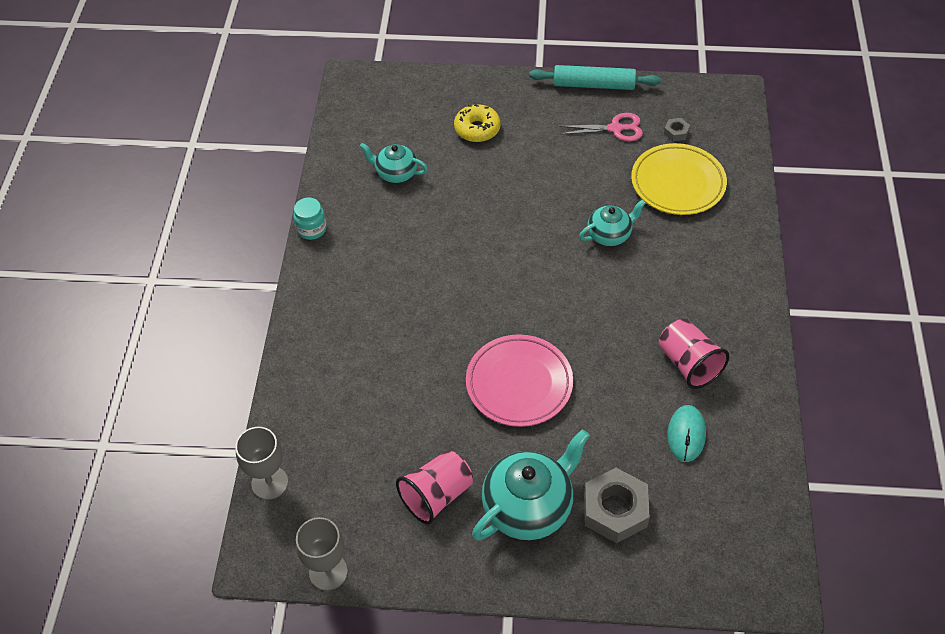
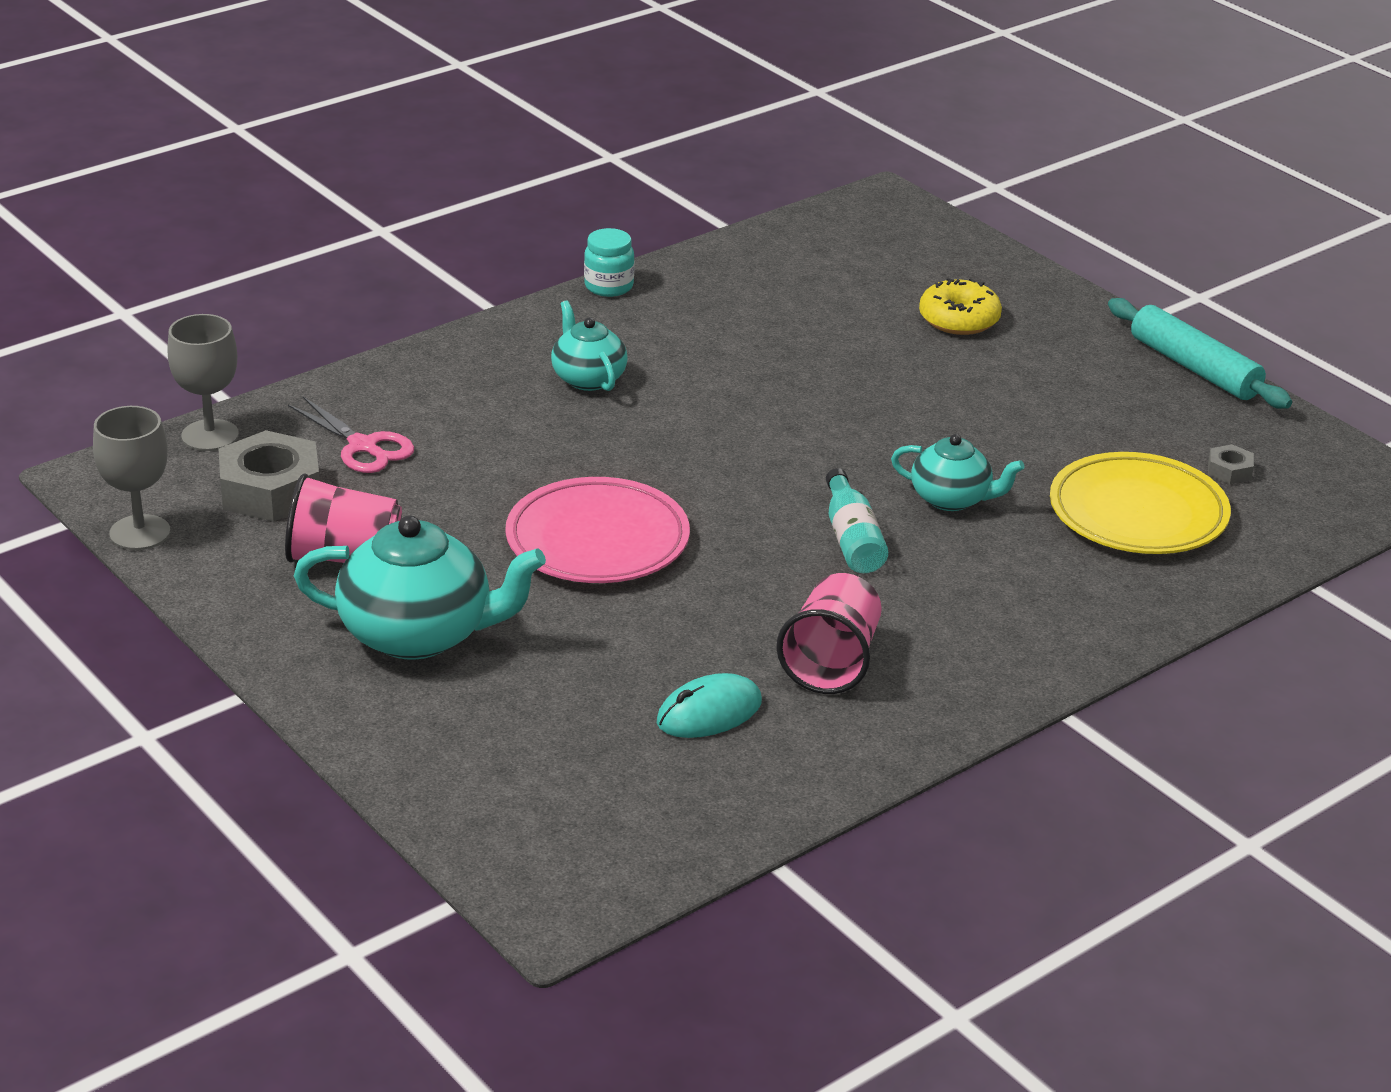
camera: 45 degrees right, 20 degrees down
(396, 173) = (788, 299): turquoise teapot -> turquoise teapot (588, 378)
(606, 290) = (852, 539): none -> turquoise bottle
(615, 129) = (1147, 420): pink scissors -> pink scissors (363, 446)
(615, 510) = (505, 706): grey nut -> grey nut (270, 490)

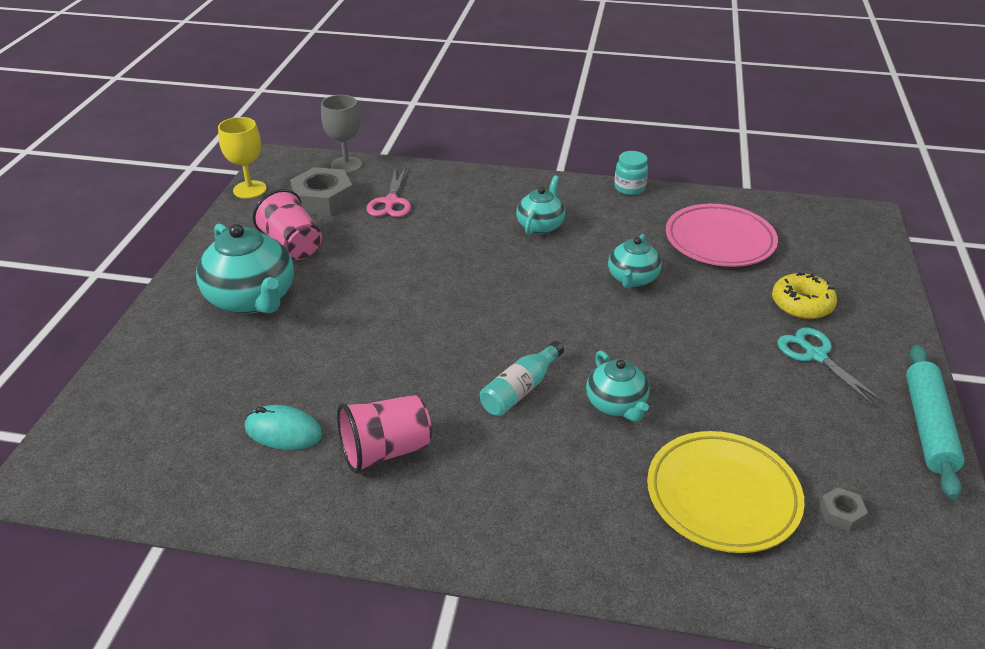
camera: 50 degrees right, 5 degrees up
(140, 533) = (249, 190): grey goblet -> yellow goblet
(597, 540) = (401, 305): pink plate -> pink plate (719, 241)
(776, 381) = (632, 279): none -> turquoise teapot
(1037, 359) = (815, 355): none -> turquoise scissors

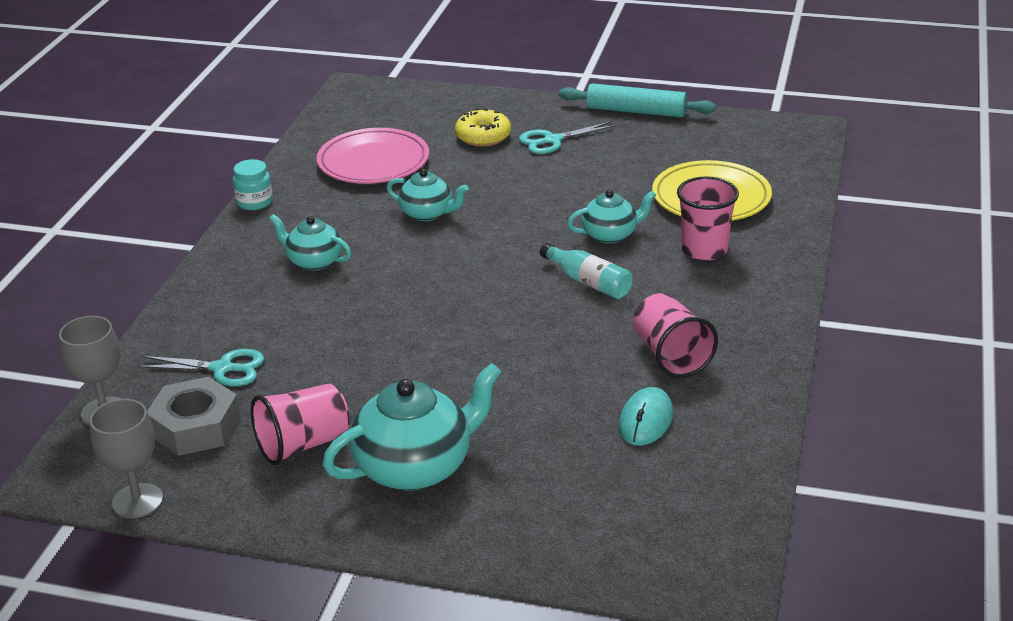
camera: 85 degrees left, 5 degrees down
(249, 190) = (137, 501): yellow goblet -> grey goblet
(391, 202) = (222, 369): pink scissors -> turquoise scissors
(596, 485) = (704, 250): none -> pink cup
(841, 513) = (723, 156): grey nut -> none

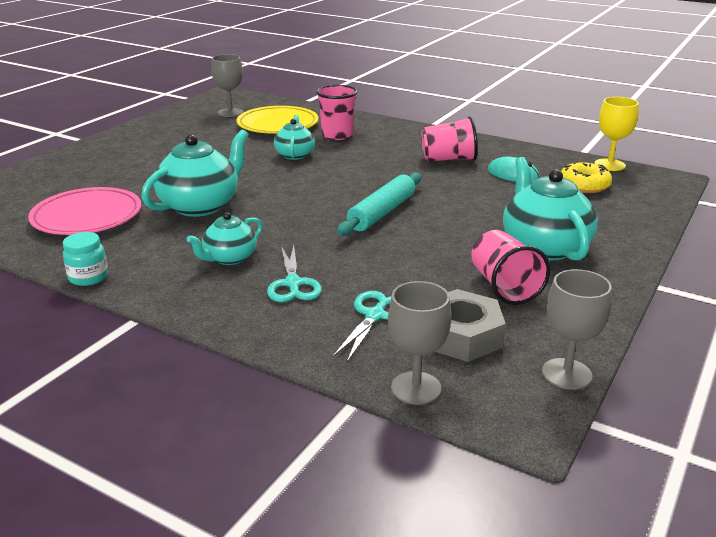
camera: 75 degrees left, 5 degrees down
(427, 213) = (201, 206): turquoise teapot -> turquoise teapot, size x1.72
(483, 137) = (104, 173): yellow donut -> yellow donut (584, 186)
(552, 140) = (144, 153): turquoise scissors -> turquoise scissors (293, 284)
(588, 282) = (348, 168): turquoise bottle -> none
(636, 111) = (138, 126): turquoise rolling pin -> turquoise rolling pin (382, 213)
(732, 154) = (230, 112): none -> grey goblet
(748, 517) = (610, 165): none -> yellow goblet

